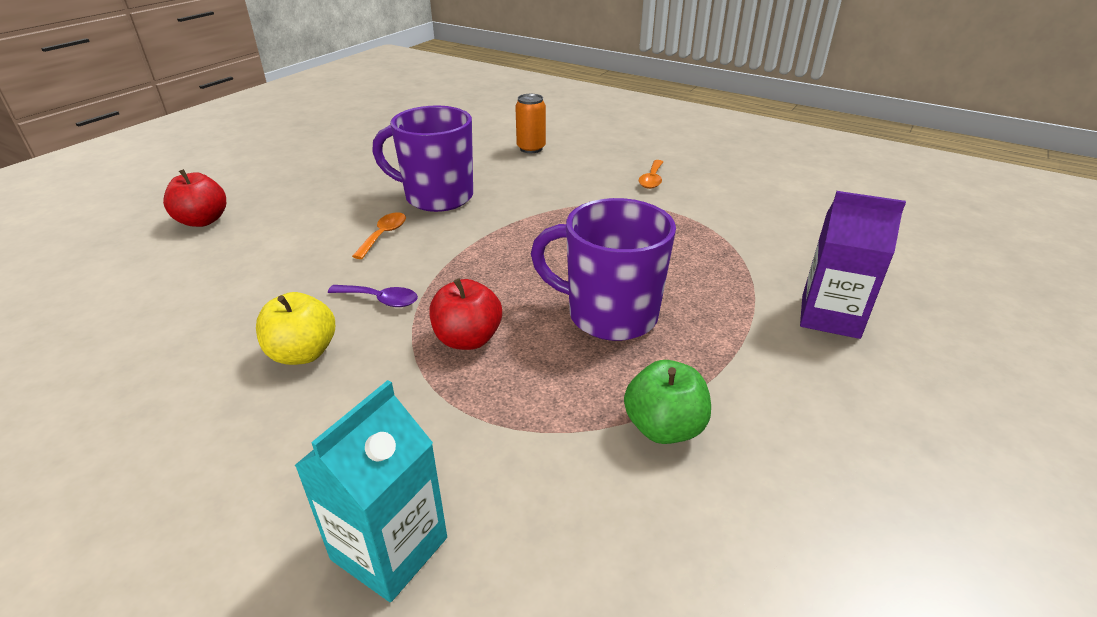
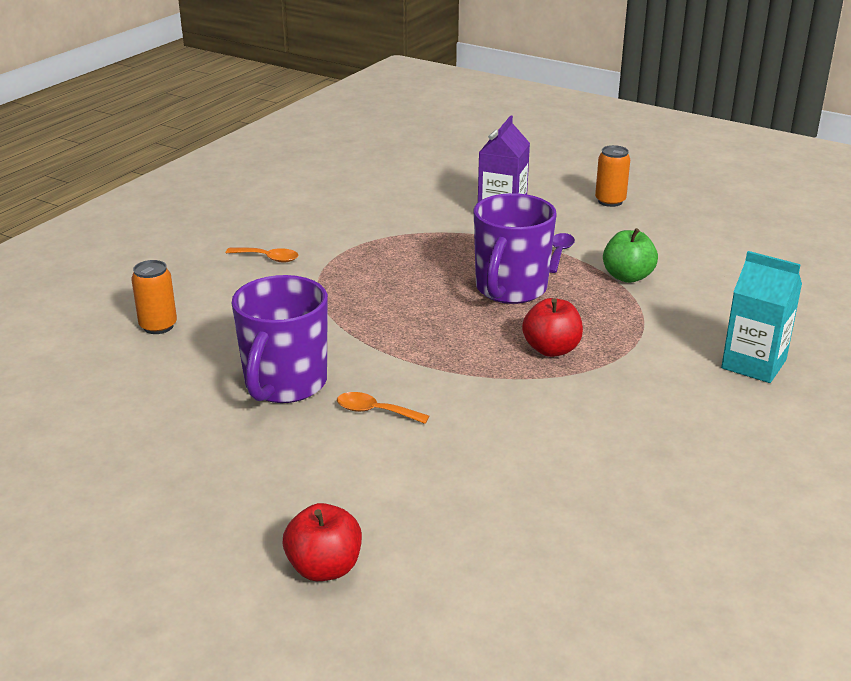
camera: 90 degrees left, 5 degrees down
(303, 353) = (585, 429): yellow apple -> none
(380, 300) = (500, 398): purple spoon -> purple spoon (559, 253)
(945, 436) = (610, 201): none -> orange can

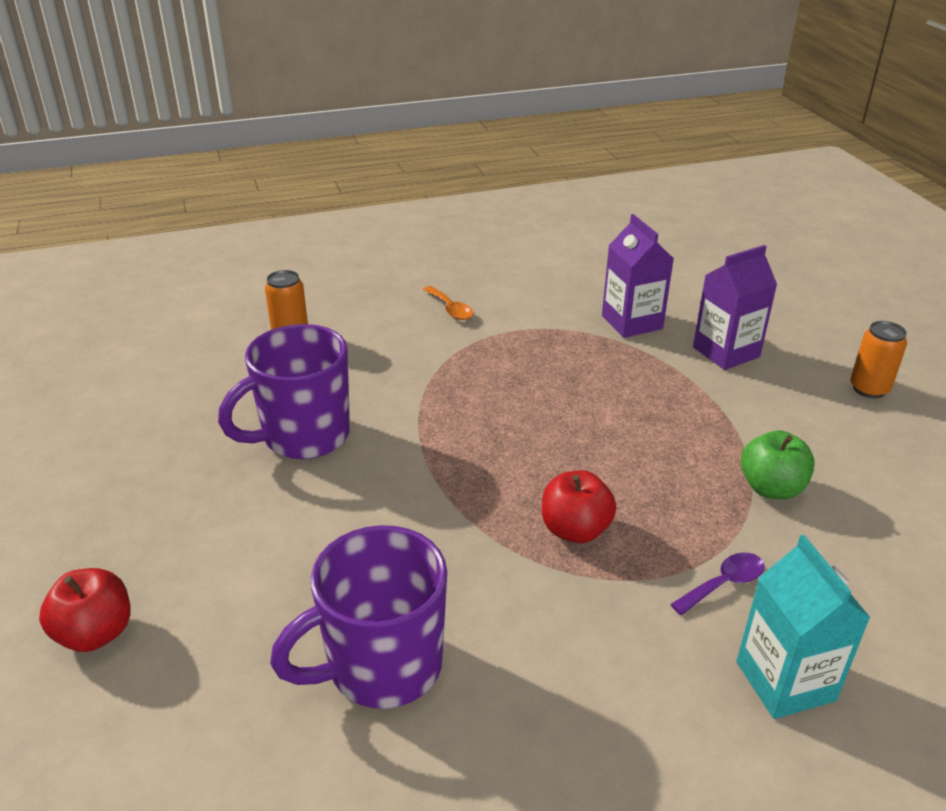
camera: 40 degrees right, 5 degrees up
(375, 411) = (334, 504): orange spoon -> none
(416, 217) = (632, 322): none -> purple carton
(510, 289) = (622, 441): purple mug -> purple mug (381, 666)
(559, 253) = (728, 424): purple spoon -> purple spoon (724, 584)

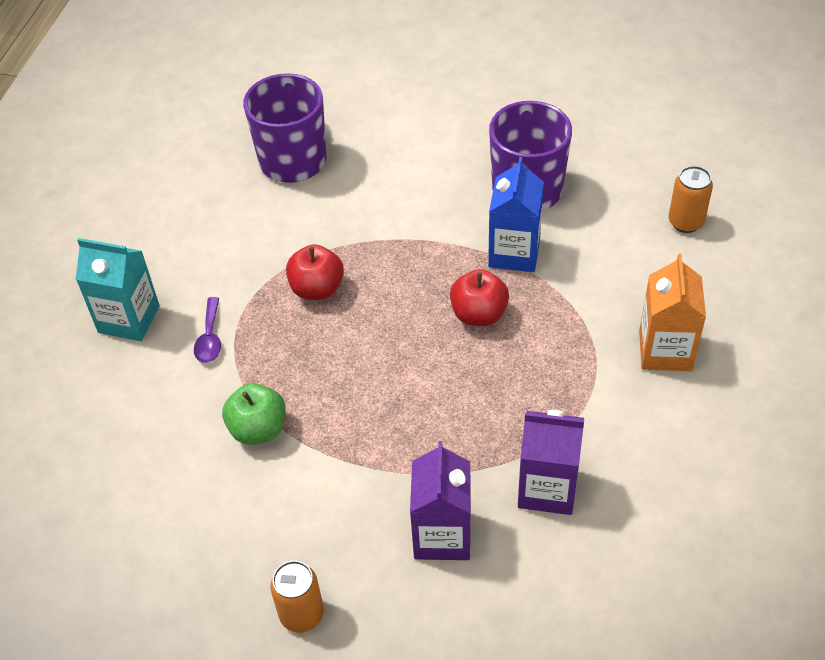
camera: 125 degrees right, 15 degrees up
(95, 633) = (410, 64): red apple -> red apple (479, 314)
(405, 414) = (514, 253): none -> blue carton
(450, 309) = (665, 350): orange spoon -> orange carton

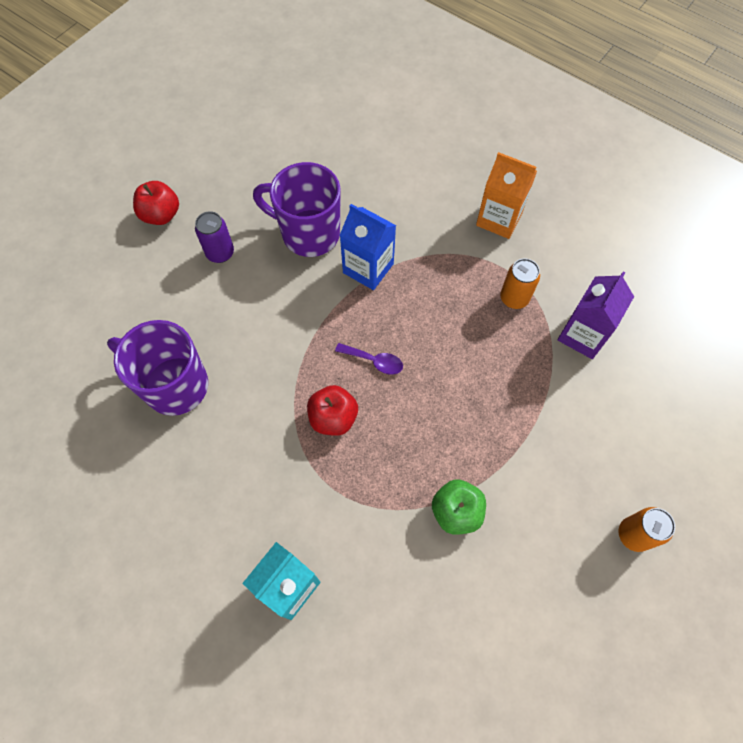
camera: 70 degrees left, 15 degrees up
(210, 338) = (344, 521): purple spoon -> purple spoon (374, 361)
(442, 535) = (598, 415): purple carton -> none
(458, 131) = (220, 253): none -> purple can
(479, 314) = (415, 315): red apple -> red apple (161, 215)
(685, 222) = (395, 157): orange can -> orange can (514, 298)

